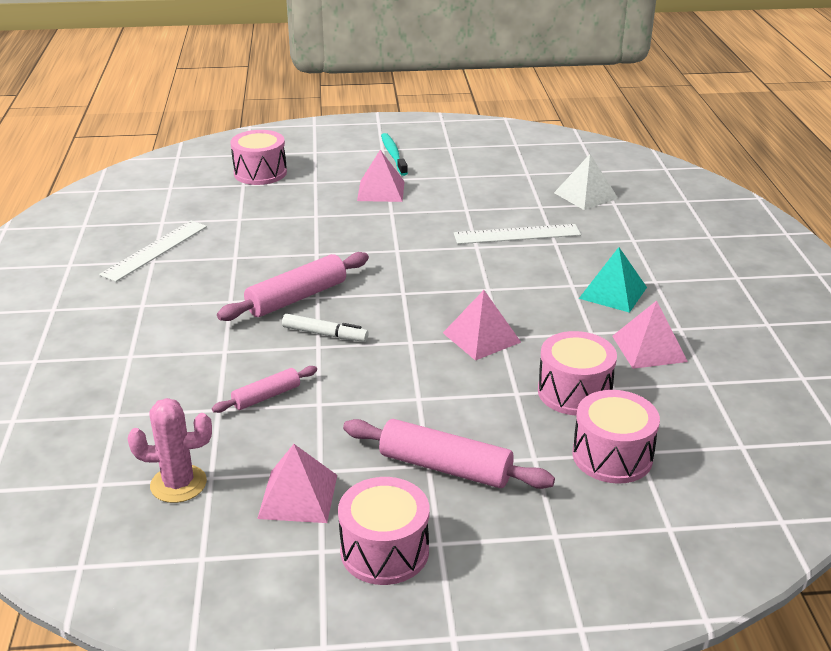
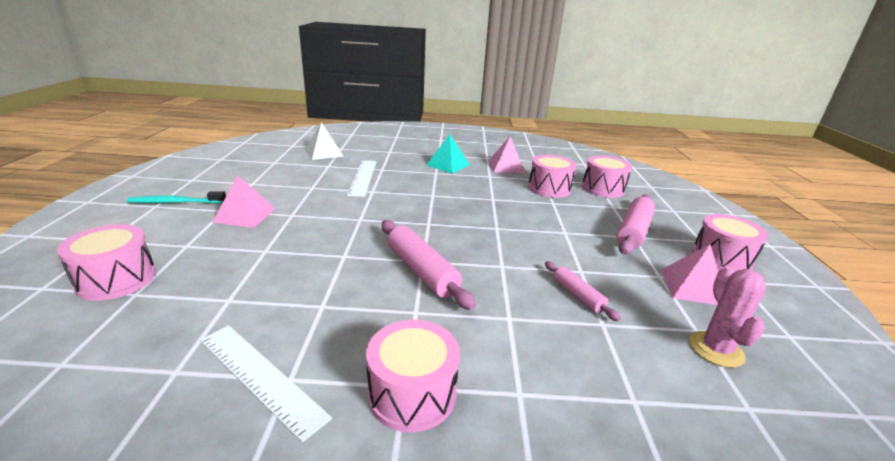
camera: 85 degrees left, 5 degrees down
(134, 308) = (412, 393): none -> pink drum
(325, 334) = (484, 261): white marker -> none
(481, 337) = (492, 204): pink pyramid -> none

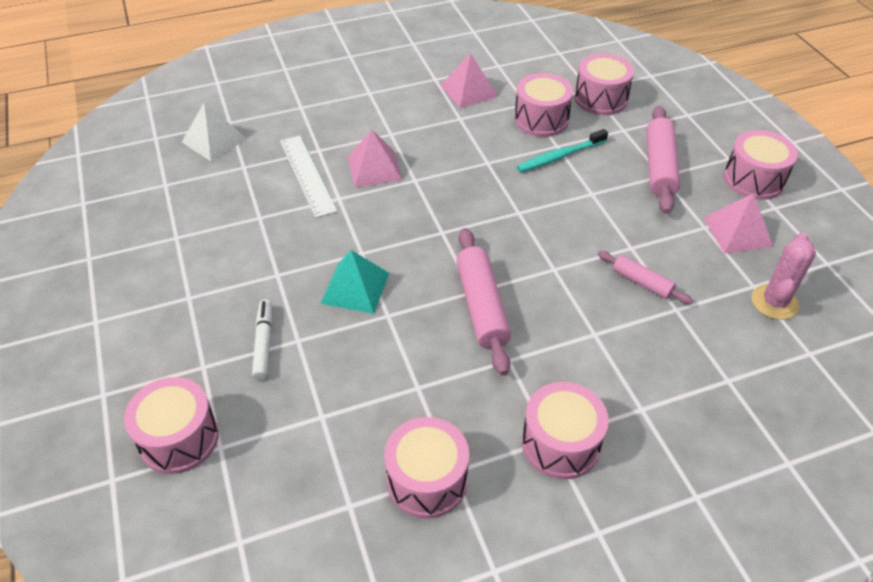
camera: 20 degrees left, 20 degrees up
(176, 202) = (115, 306): turquoise toothbrush -> turquoise toothbrush (560, 156)
(240, 245) = (264, 343): none -> white marker
(245, 215) = (222, 295): pink pyramid -> pink pyramid (374, 168)
(260, 377) = (427, 480): white ruler -> pink drum
(421, 271) = (481, 306): pink rolling pin -> pink rolling pin turned 45 degrees clockwise
(448, 165) = (395, 112): turquoise pyramid -> turquoise pyramid (355, 288)
(716, 349) = (774, 302): pink cactus -> pink cactus turned 45 degrees clockwise

